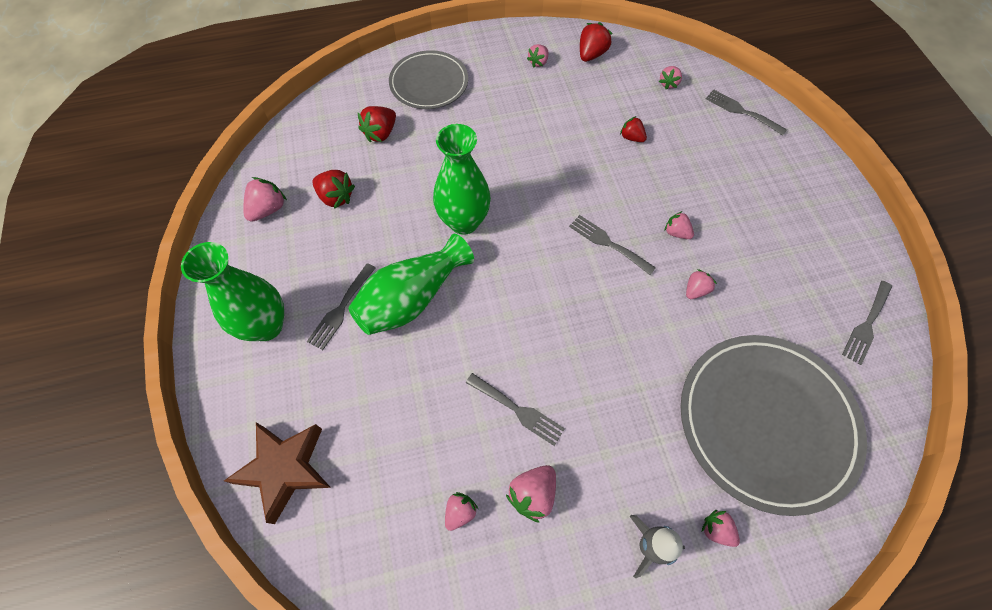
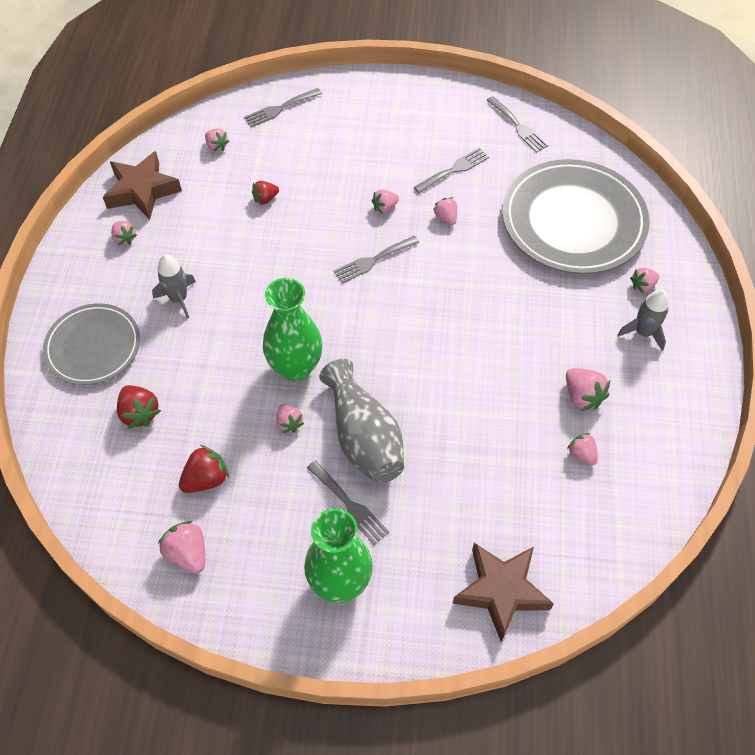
camera: 70 degrees left, 5 degrees down
(406, 236) = (289, 423): none -> pink strawberry
(412, 298) = (363, 437): green vase -> grey vase
(497, 117) = (179, 299): none -> grey rocket
(518, 410) = (508, 383): grey fork -> grey fork (454, 169)
(591, 54) = (142, 191): red strawberry -> brown star

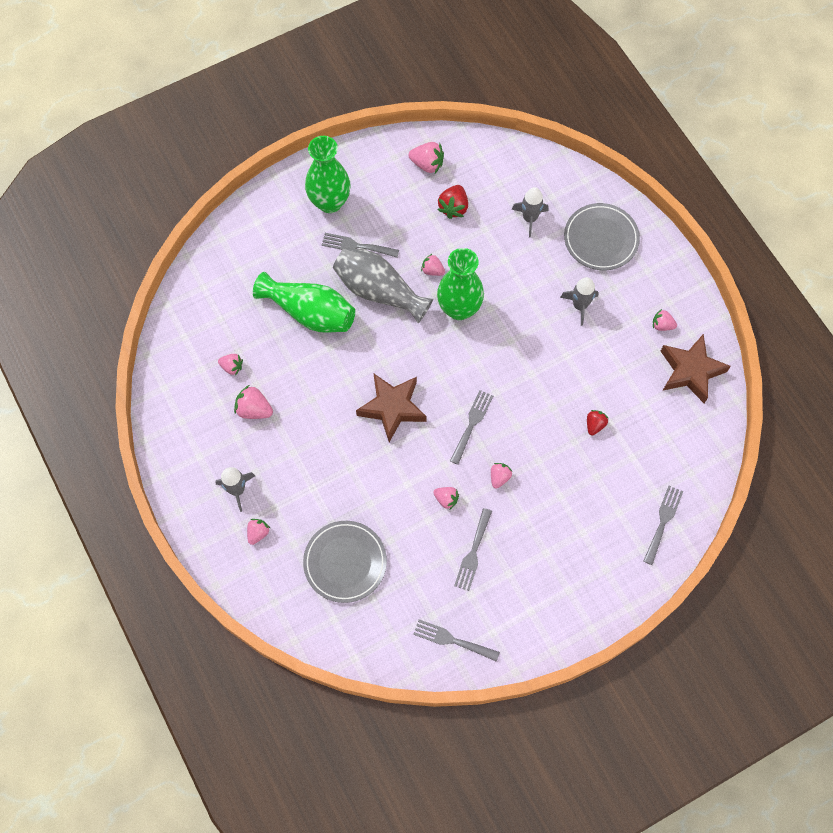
camera: 145 degrees right, 10 degrees up
(139, 413) = (529, 218): red strawberry -> grey rocket
(217, 146) = (676, 449): pink strawberry -> none
(456, 460) = (310, 313): none -> green vase
(501, 591) = (234, 253): brown star -> brown star (392, 408)
(573, 221) = (345, 562): grey plate -> grey plate, size x0.60

